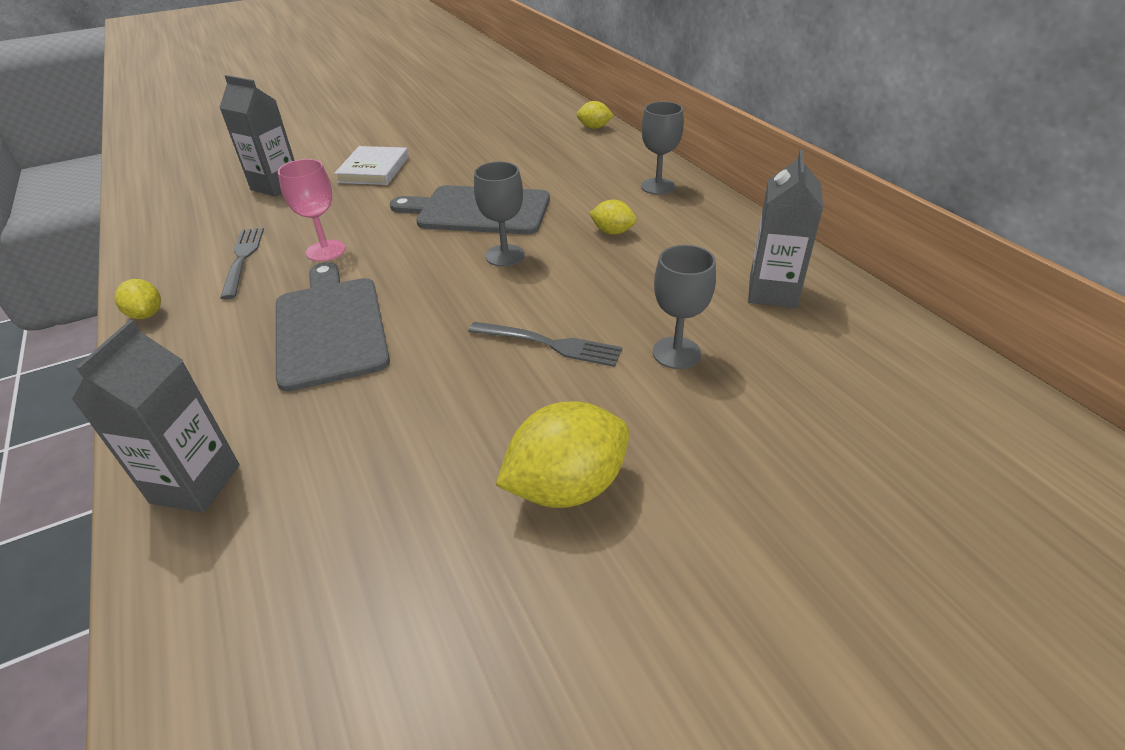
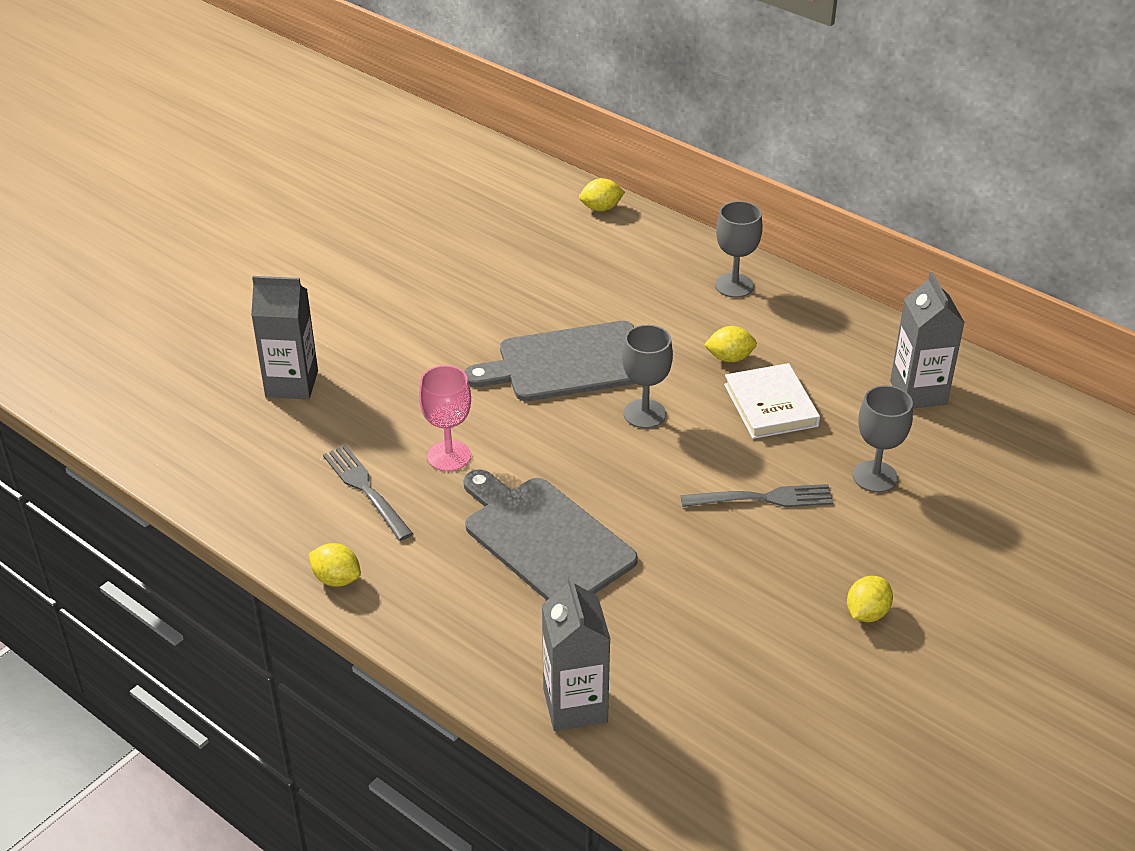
camera: 25 degrees left, 0 degrees up
(374, 170) = (390, 332): white book -> white book (771, 405)
(567, 486) = (867, 613): yellow lemon -> yellow lemon, size x0.53

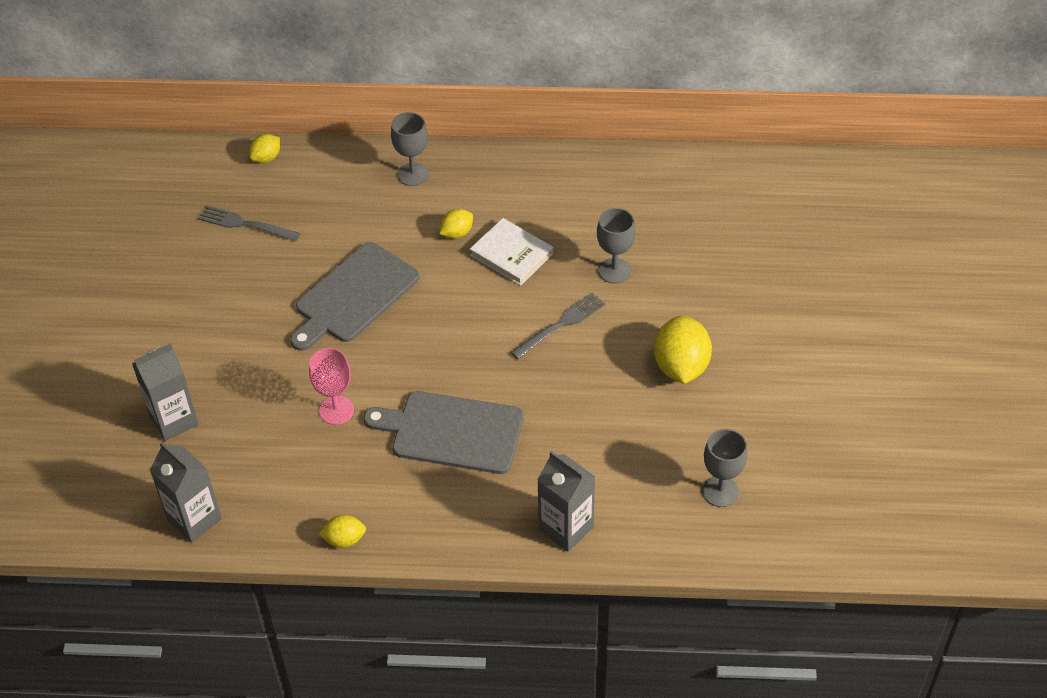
camera: 35 degrees left, 10 degrees up
(366, 490) = (303, 467): grey fork -> grey fork (245, 224)
(644, 414) = (437, 306): grey goblet -> grey goblet (720, 491)
(867, 613) = (681, 366): yellow lemon -> yellow lemon, size x1.87
(918, 392) = (593, 194): grey carton -> grey carton (194, 519)

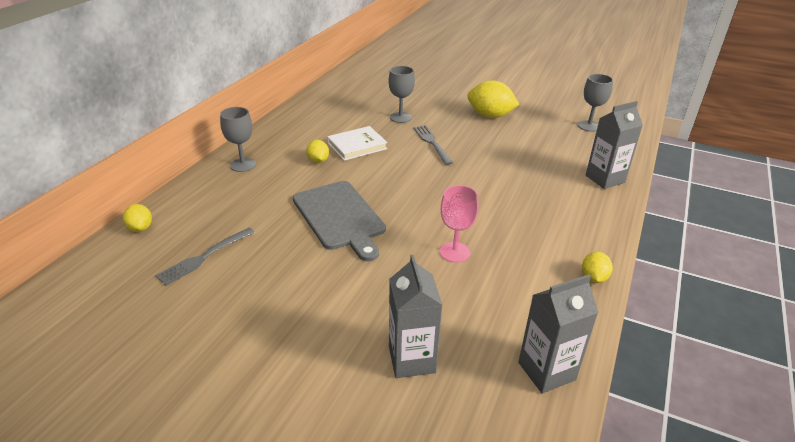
camera: 70 degrees left, 15 degrees down
(452, 432) = (503, 203): grey cutting board -> none

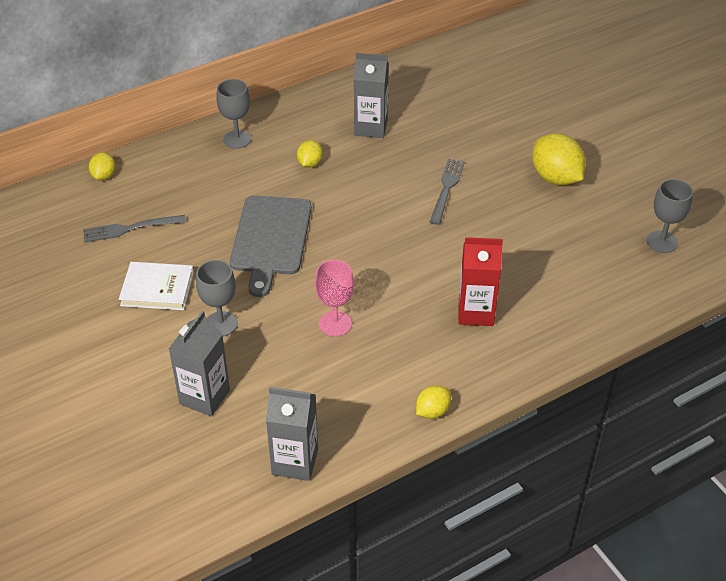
camera: 35 degrees right, 10 degrees up
(357, 146) = (365, 160): white book -> white book (157, 289)
(400, 117) = (449, 139): grey goblet -> grey goblet (221, 324)
(539, 203) = (476, 312): none -> red carton
(605, 179) = (586, 318): grey carton -> grey carton (371, 127)

